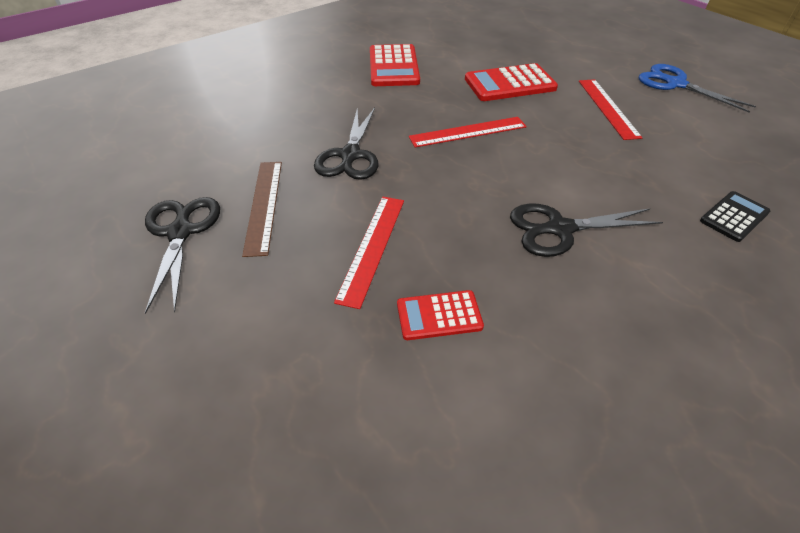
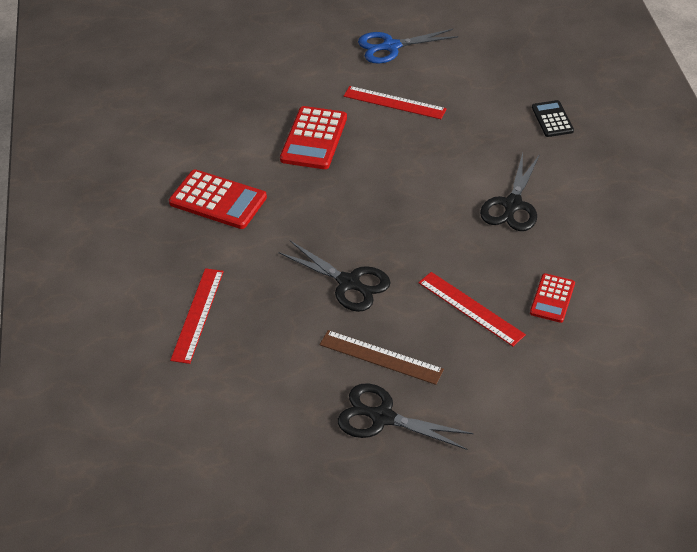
camera: 60 degrees left, 0 degrees up
(468, 132) = (367, 198): red ruler -> red ruler (198, 315)

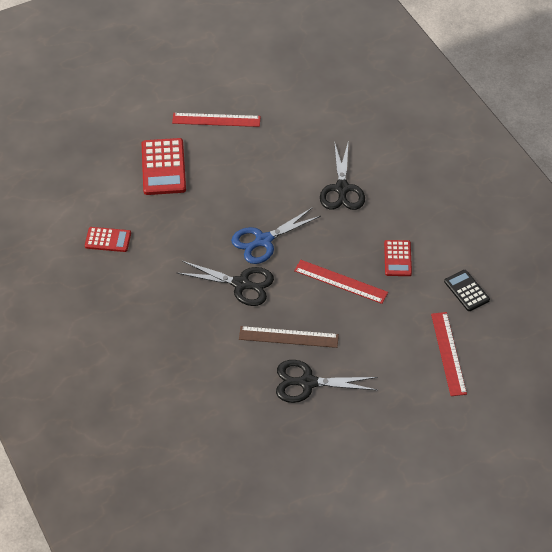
camera: 20 degrees left, 5 degrees up
(198, 315) = (134, 339): red ruler -> red ruler (448, 353)
(218, 200) = (108, 240): red calculator -> red calculator, size x0.59
(391, 46) = (193, 68): blue scissors -> blue scissors (263, 240)
(552, 119) = (347, 107): black calculator -> black calculator (466, 291)

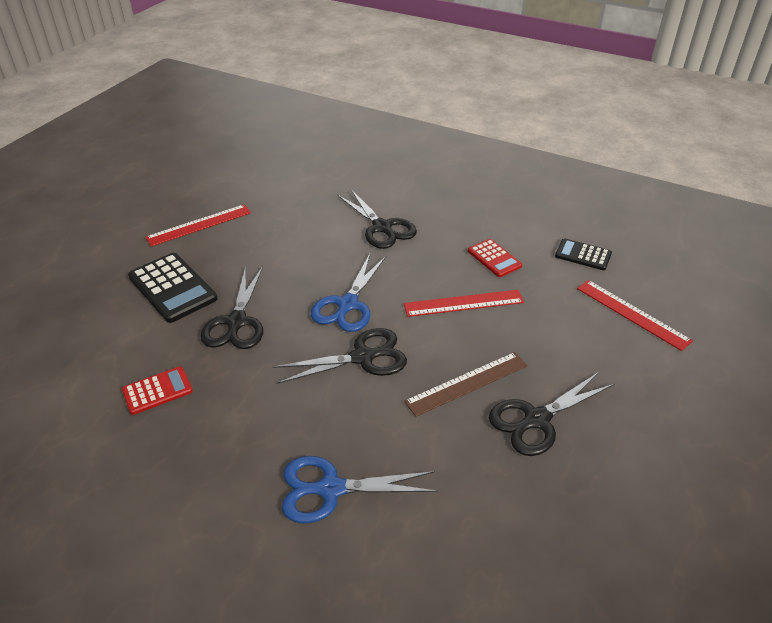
camera: 35 degrees left, 10 degrees down
(158, 353) = (331, 489): none -> blue scissors
(163, 167) = (172, 288): red calculator -> black calculator
(184, 216) = (236, 322): none -> black scissors

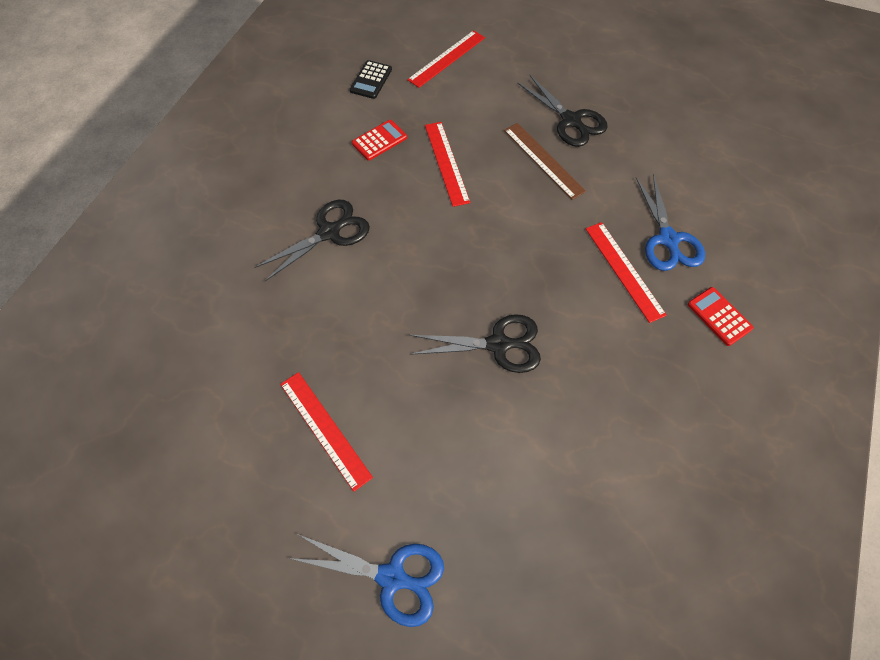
camera: 95 degrees left, 20 degrees up
(157, 391) = (603, 393): red calculator -> red calculator (719, 316)
(172, 288) = (451, 425): black calculator -> none
(295, 434) = (624, 270): none -> red ruler
(347, 304) = (459, 251): blue scissors -> blue scissors (392, 577)
(362, 357) = (528, 232): black scissors -> none

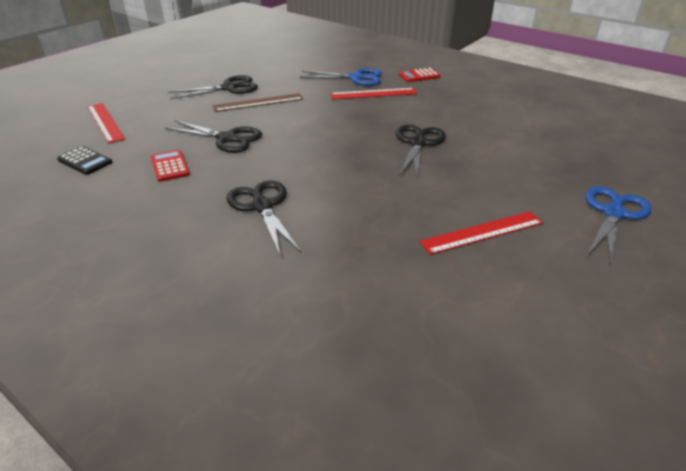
camera: 75 degrees left, 25 degrees down
(447, 163) = (227, 138): red ruler -> black scissors

